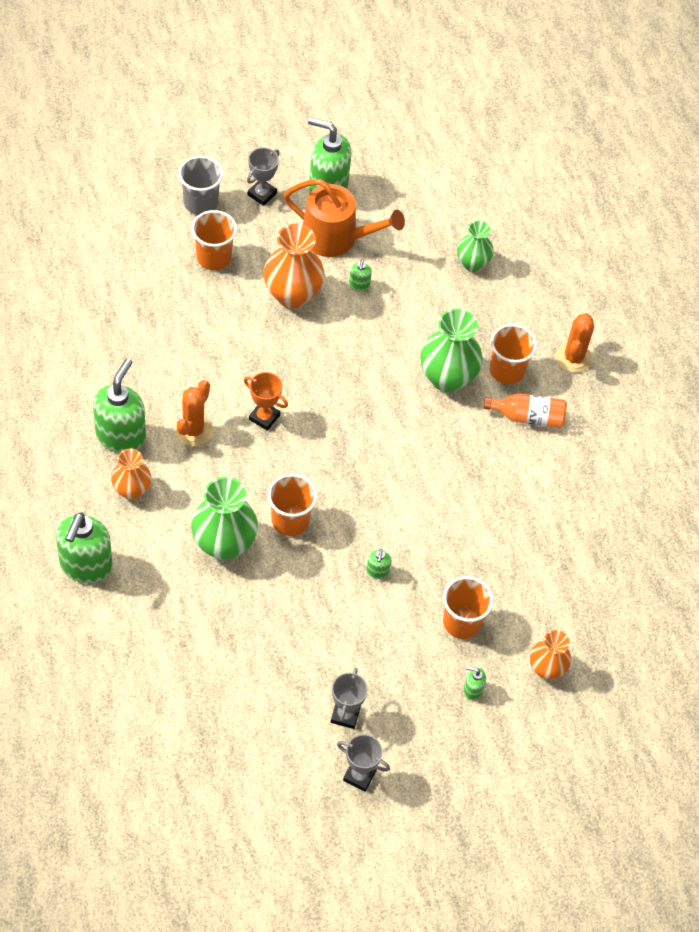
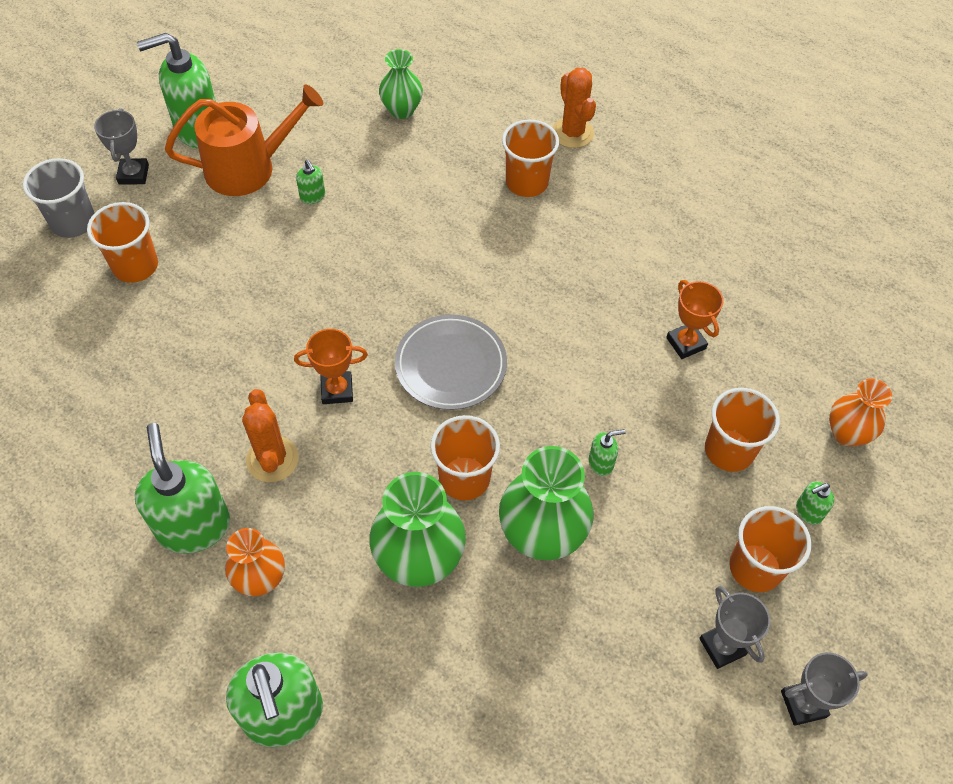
camera: 35 degrees left, 0 degrees up
(292, 294) = (253, 249): orange vase -> none
(344, 451) = (451, 365): none -> grey plate
(377, 571) = (601, 463): green soap dispenser -> green soap dispenser turned 75 degrees counterclockwise
(407, 693) = (755, 567): none -> orange cup
(447, 378) = (480, 226): green vase -> green vase (542, 535)
(503, 543) = (686, 343): none -> orange trophy
(528, 417) = (587, 210): orange bottle -> none

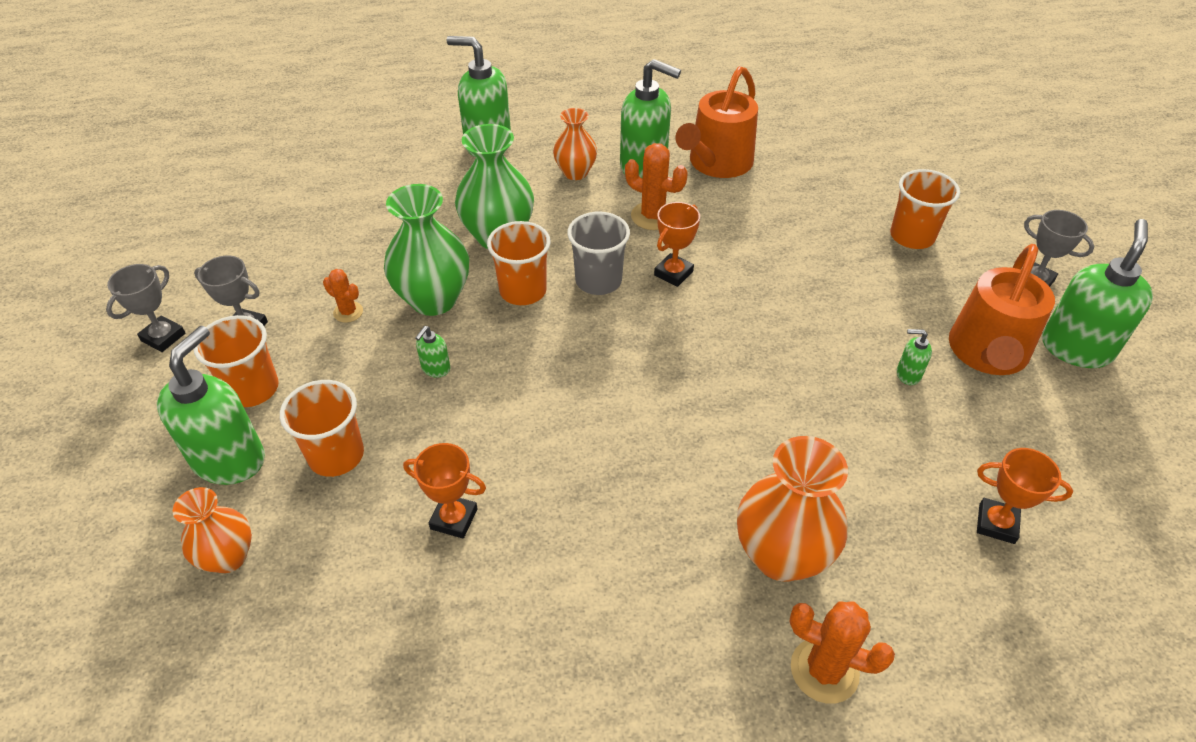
camera: 135 degrees right, 10 degrees down
(73, 222) = (995, 227): grey cup -> grey cup (598, 281)
(136, 467) = (717, 163): none -> orange watering can
(402, 110) = (996, 523): green vase -> orange trophy
(451, 365) = (623, 345): grey plate -> none
(526, 182) = (781, 555): orange cup -> orange vase
(623, 586) = (348, 312): none -> orange cactus
(808, 511) = (230, 459): green soap dispenser -> green soap dispenser, size x2.29

